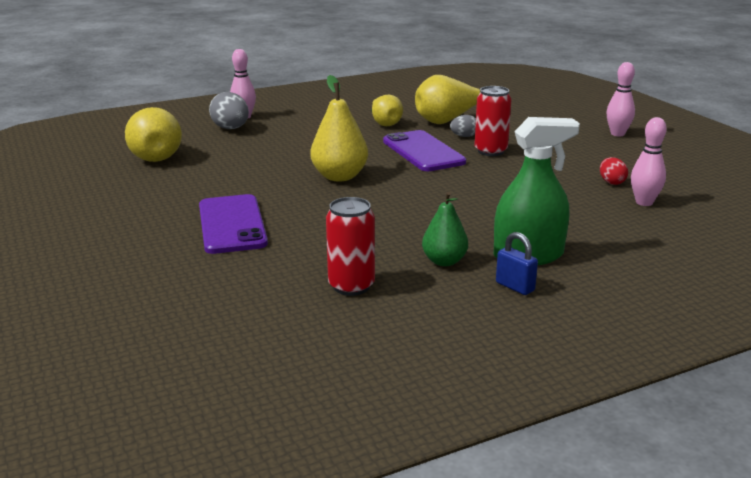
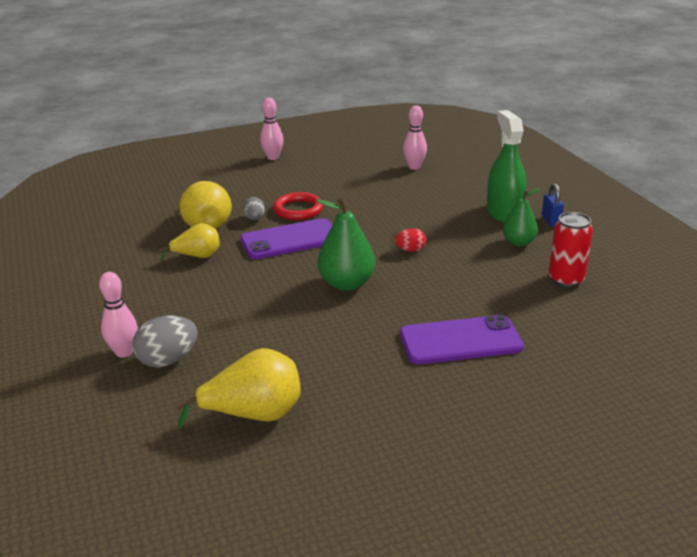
camera: 85 degrees left, 5 degrees up
(339, 176) = (346, 284): yellow pear -> green pear
(490, 151) = (298, 209): red can -> red ring
(515, 287) = (551, 221): blue padlock -> blue padlock turned 60 degrees counterclockwise
(611, 182) = (376, 172): red egg -> red egg (410, 250)

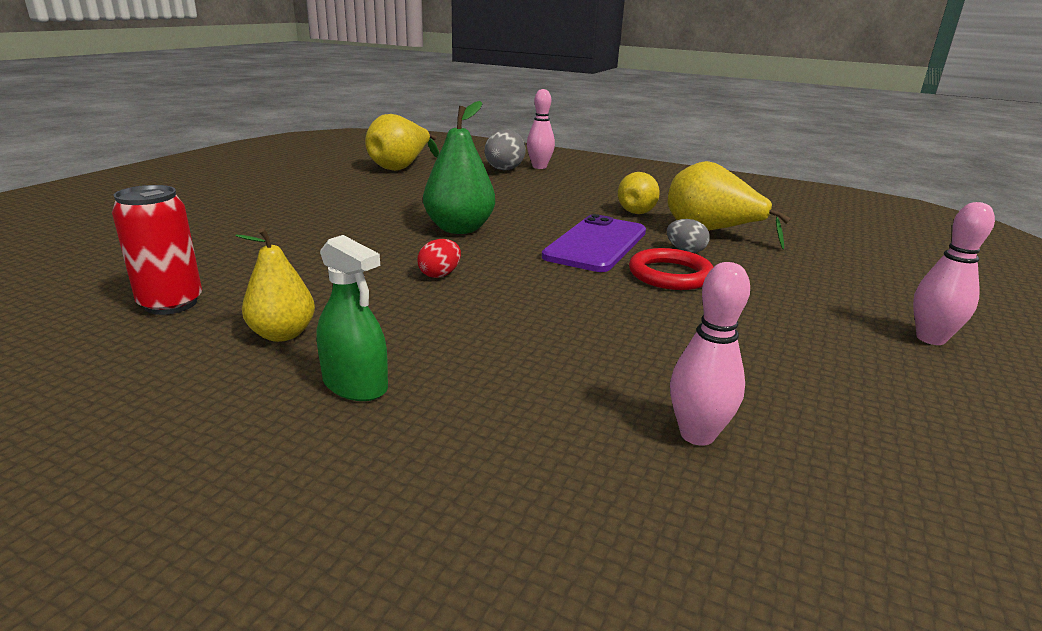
camera: 135 degrees right, 5 degrees down
(460, 341) = (284, 222): purple phone -> none
(504, 213) = (355, 385): green spray bottle -> green spray bottle, size x0.64
(518, 242) = (282, 334): green pear -> yellow pear
(551, 221) = (236, 402): blue padlock -> none

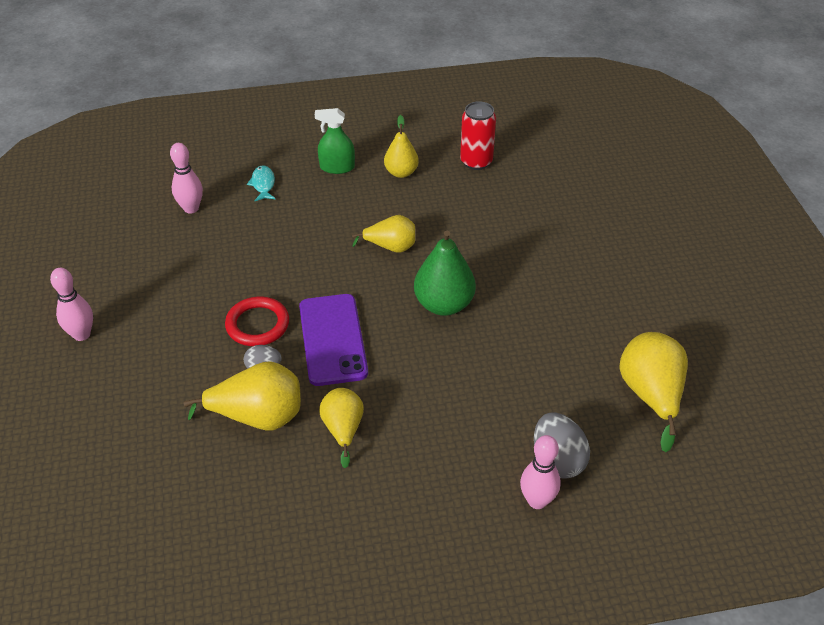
camera: 145 degrees right, 20 degrees up
(440, 275) = (391, 247): red egg -> yellow pear
(518, 416) = (263, 184): none -> turquoise fish

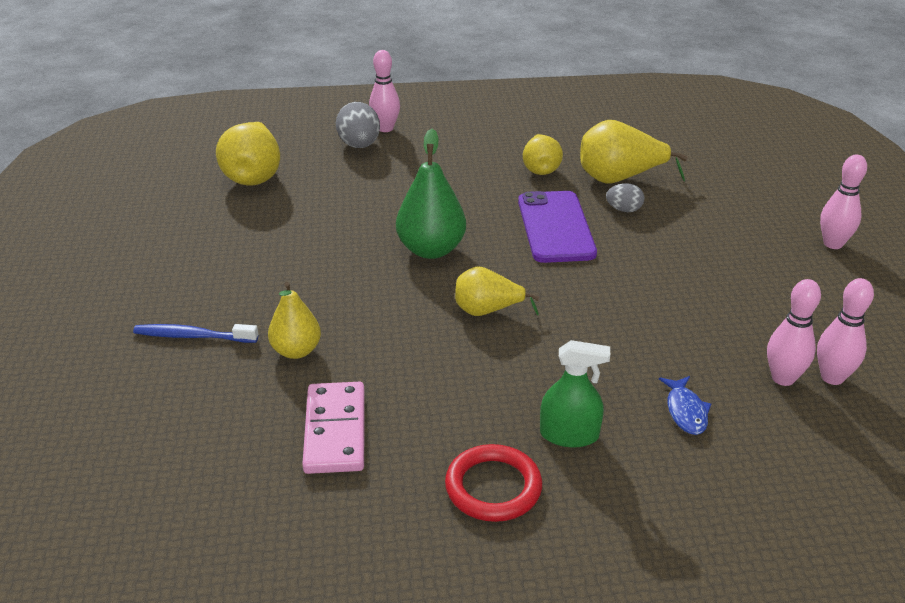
camera: 175 degrees left, 10 degrees down
(157, 211) = (832, 377): none -> pink bowling pin
(257, 324) = (640, 243): red ring -> red ring (493, 487)
(263, 184) = (685, 411): turquoise fish -> blue fish
(401, 172) = (462, 418): yellow pear -> yellow pear (296, 351)
(476, 162) = (335, 431): red can -> pink domino
(597, 214) = (193, 336): none -> blue toothbrush

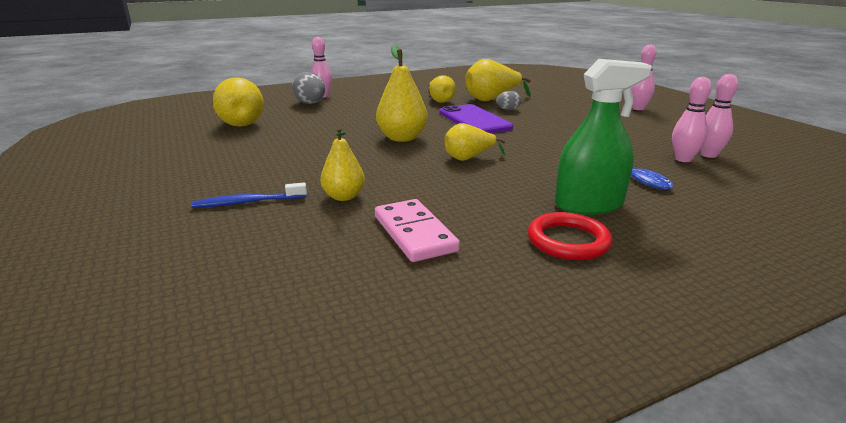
camera: 20 degrees left, 10 degrees down
(431, 250) = (402, 138): green pear -> yellow pear
(569, 435) = (589, 205): green spray bottle -> green spray bottle, size x1.56

